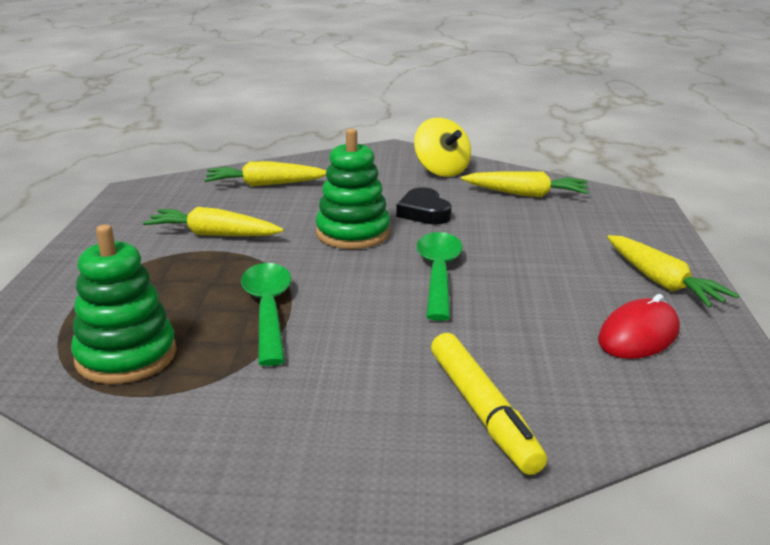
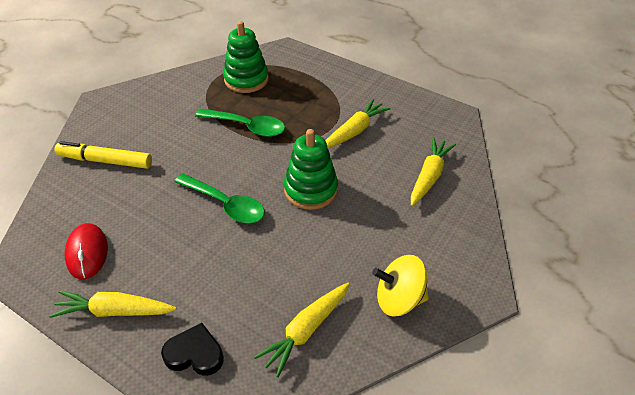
camera: 120 degrees right, 20 degrees up
(424, 212) = (318, 241): black heart -> black heart (195, 354)

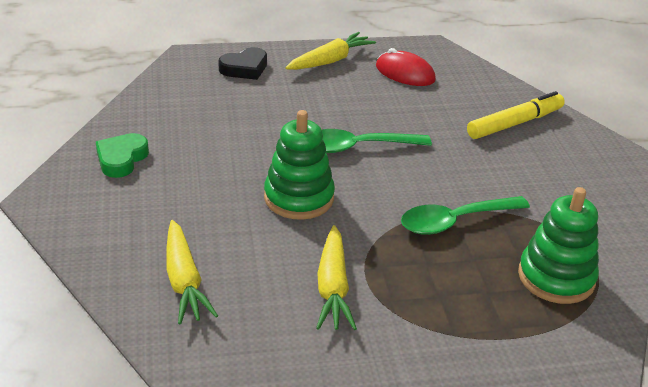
camera: 135 degrees right, 10 degrees down
(306, 330) = (180, 110): yellow carrot -> none
(399, 299) = (121, 159): yellow spinning top -> green heart

